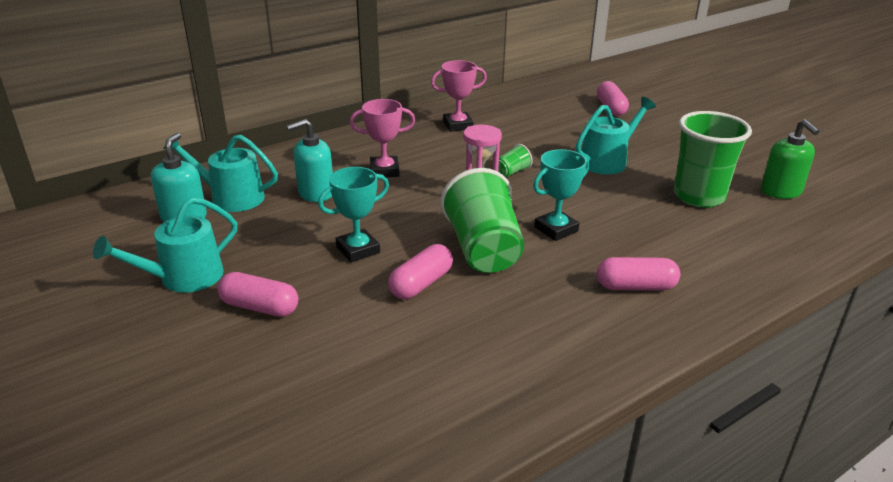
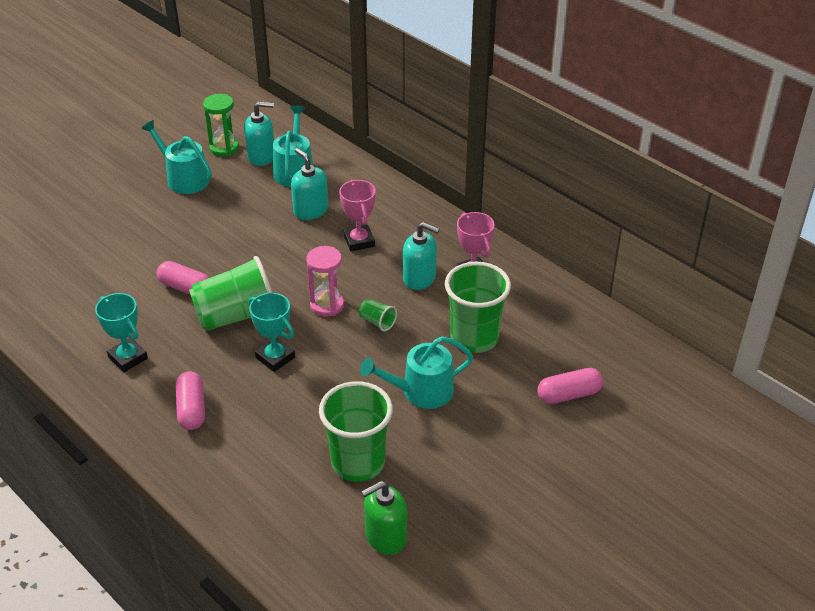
camera: 80 degrees right, 10 degrees up
(140, 243) = (224, 148): none -> green hourglass
(260, 307) = (153, 219): pink capsule -> none
(358, 250) = (227, 249): turquoise trophy -> turquoise trophy (128, 358)
(454, 147) = (419, 278): none -> turquoise soap dispenser
(541, 133) = (474, 338): none -> green cup
(607, 161) = (421, 391): turquoise watering can -> turquoise watering can turned 120 degrees clockwise

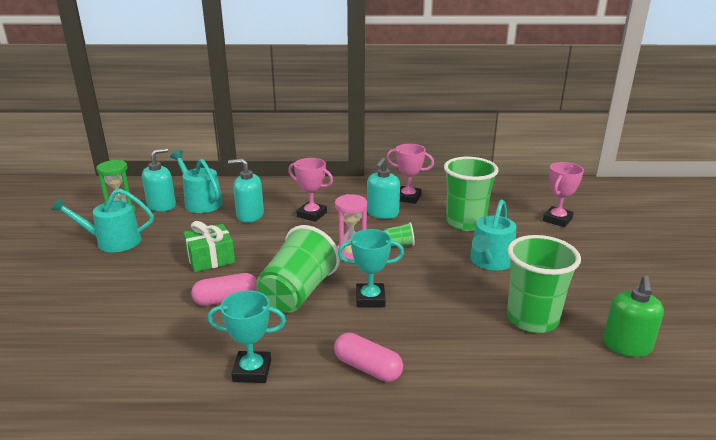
camera: 45 degrees left, 15 degrees down
(224, 240) = (210, 258): none -> green gift
(419, 278) = (382, 213): turquoise soap dispenser -> turquoise soap dispenser turned 135 degrees clockwise
(569, 394) = (557, 219): pink capsule -> pink trophy

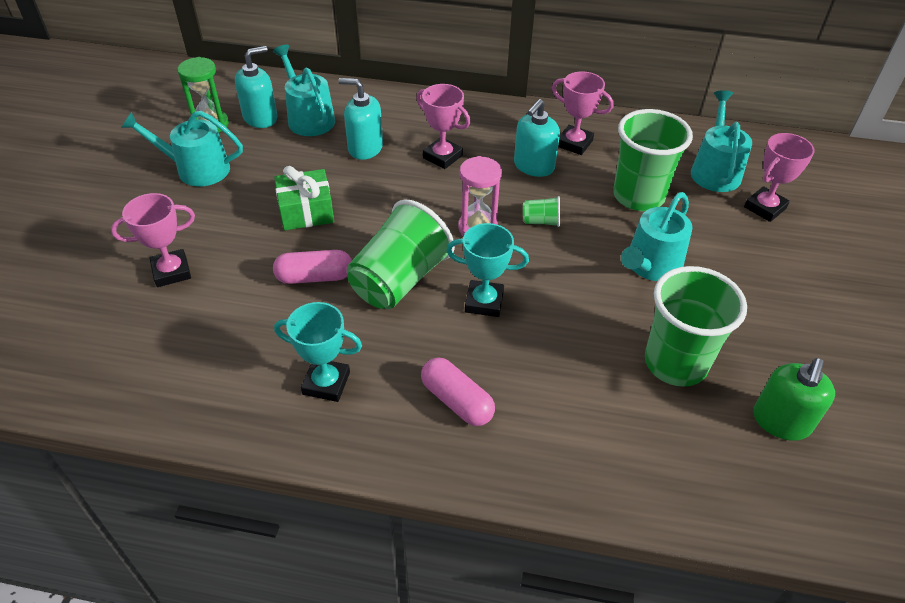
camera: 10 degrees right, 20 degrees up
(100, 310) = (171, 272): none -> pink trophy
(514, 203) = (715, 170): none -> turquoise watering can

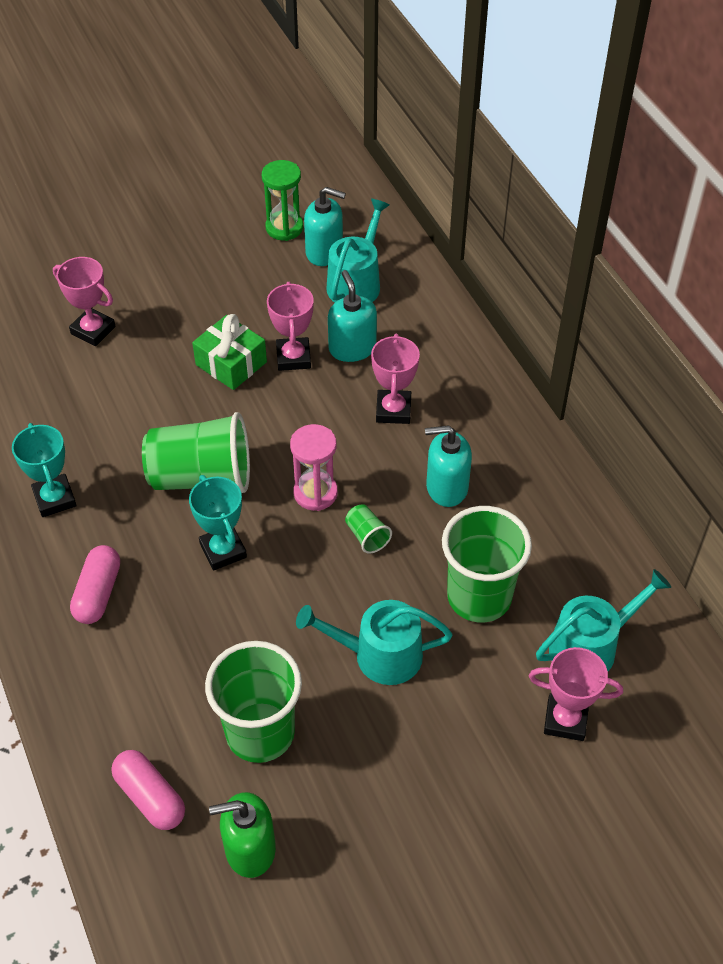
camera: 55 degrees right, 5 degrees up
(196, 169) = (219, 260): turquoise watering can -> none
(314, 277) = (158, 419): pink capsule -> pink capsule (150, 797)
(574, 143) = (517, 501): pink trophy -> pink trophy (293, 357)

